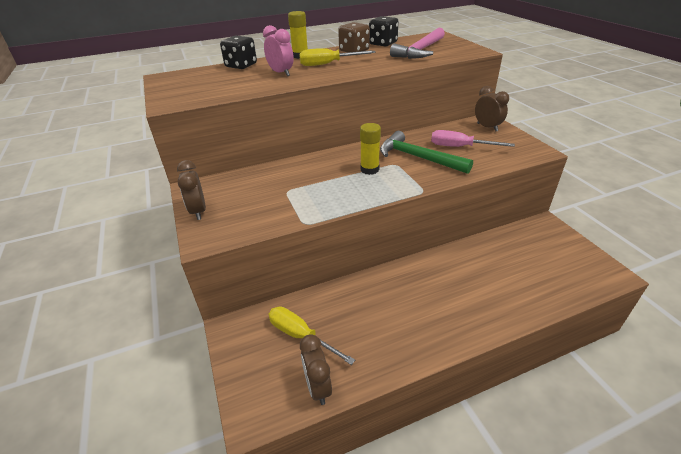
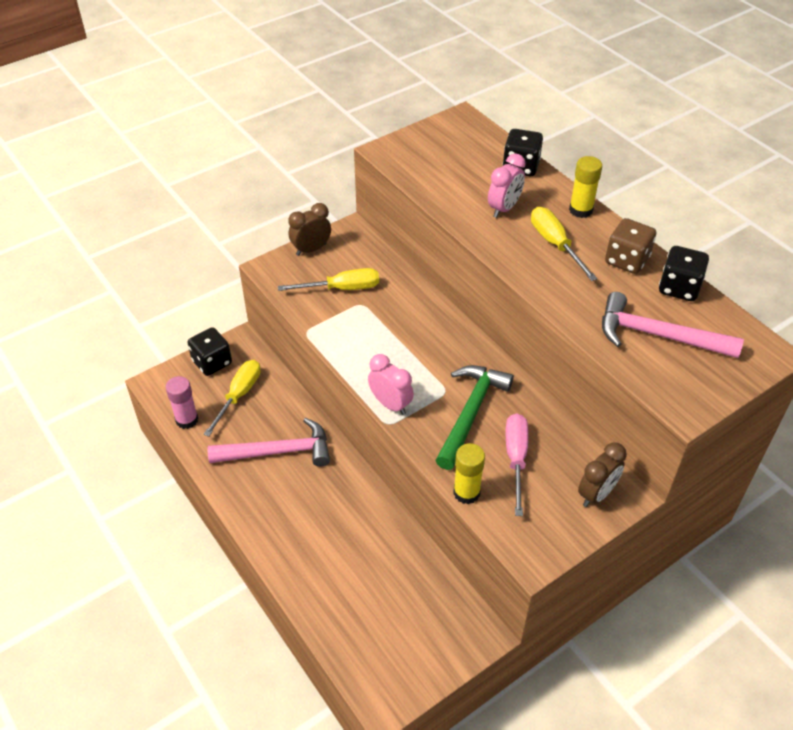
camera: 75 degrees right, 10 degrees up
(245, 356) = (212, 362): none -> black dice
(261, 199) = (342, 288): none -> yellow screwdriver
(318, 387) = (187, 420): brown clock -> pink glue stick
(369, 169) = (426, 367): yellow glue stick -> yellow glue stick (466, 492)
(379, 311) = (278, 452): none -> pink hammer
(403, 188) = (390, 404): none -> pink clock

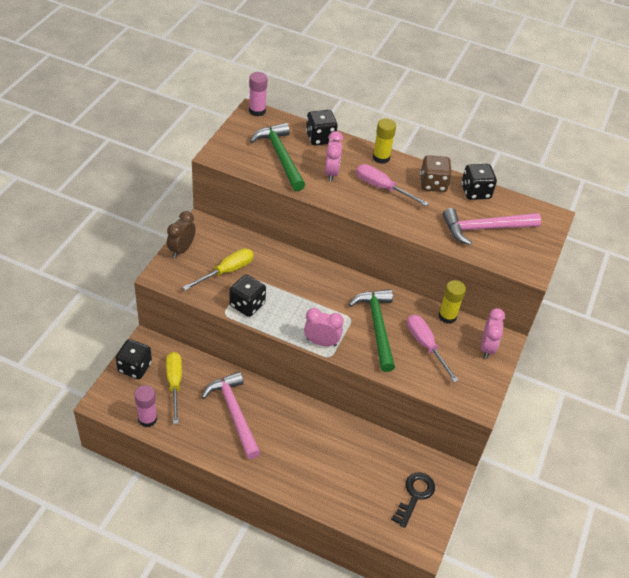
camera: 35 degrees left, 0 degrees up
(278, 452) = (234, 413): pink hammer -> pink hammer turned 75 degrees counterclockwise
(337, 331) = (247, 305): none -> black dice
(417, 639) = (414, 495): none -> black key
(457, 173) = (280, 156): none -> green hammer
(466, 492) = (411, 381): yellow glue stick -> yellow glue stick (447, 316)
(468, 118) = (257, 111): none -> pink glue stick
(555, 244) = (382, 188): yellow screwdriver -> pink screwdriver
(596, 494) = (487, 347): brown clock -> pink clock

